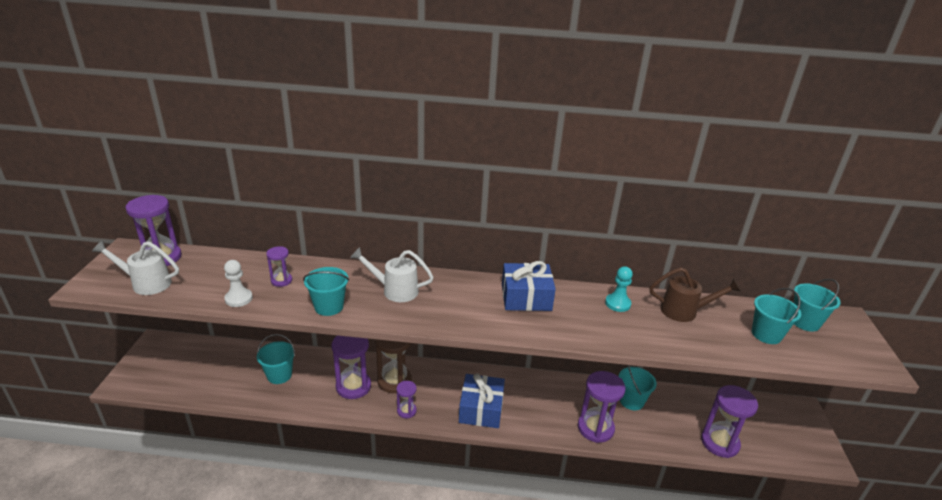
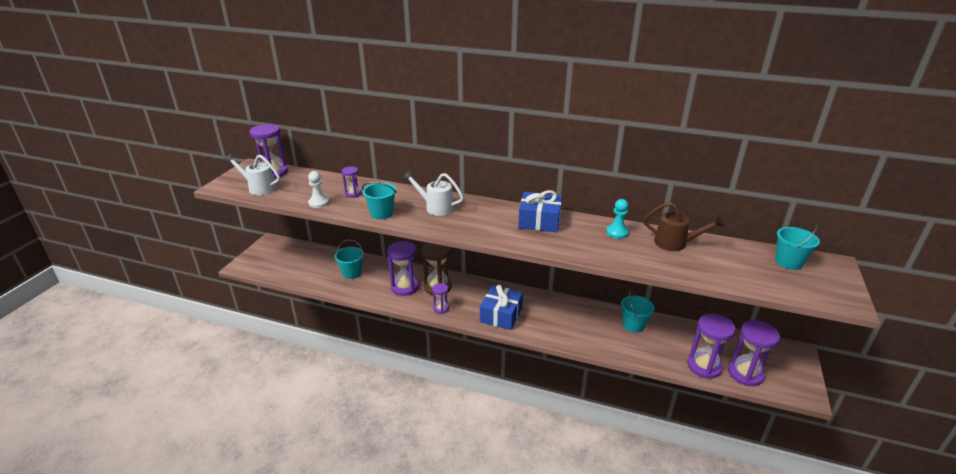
camera: 15 degrees right, 0 degrees up
(595, 428) = (594, 341): purple hourglass -> purple hourglass (745, 374)
(766, 334) = (745, 267): turquoise bucket -> none

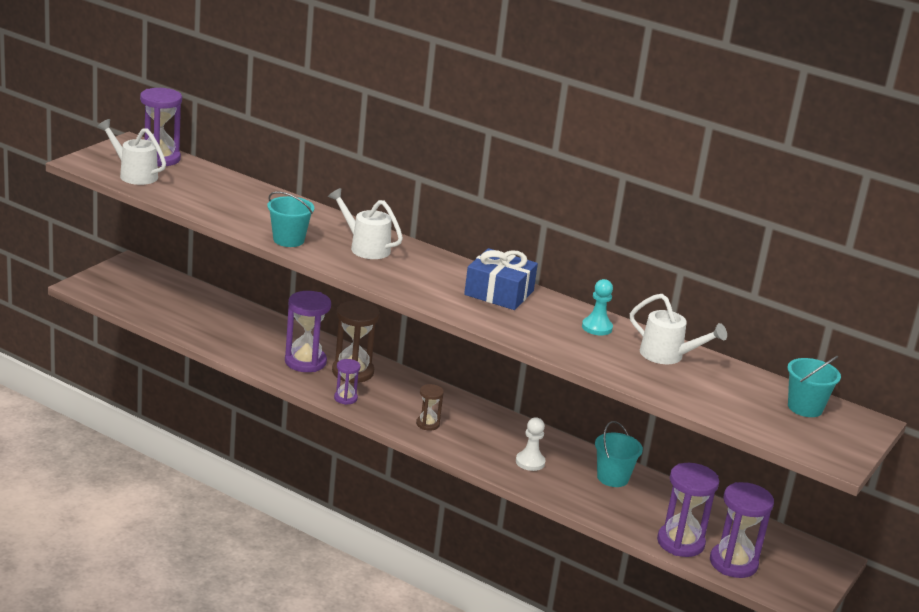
camera: 10 degrees right, 5 degrees down
(319, 203) = (209, 210): white pawn -> white pawn (530, 462)
(352, 273) = (236, 328): turquoise bucket -> none
(353, 194) = (259, 208): purple hourglass -> none
(501, 315) = (427, 424): blue gift -> brown hourglass
(675, 243) = (667, 356): brown watering can -> white watering can

